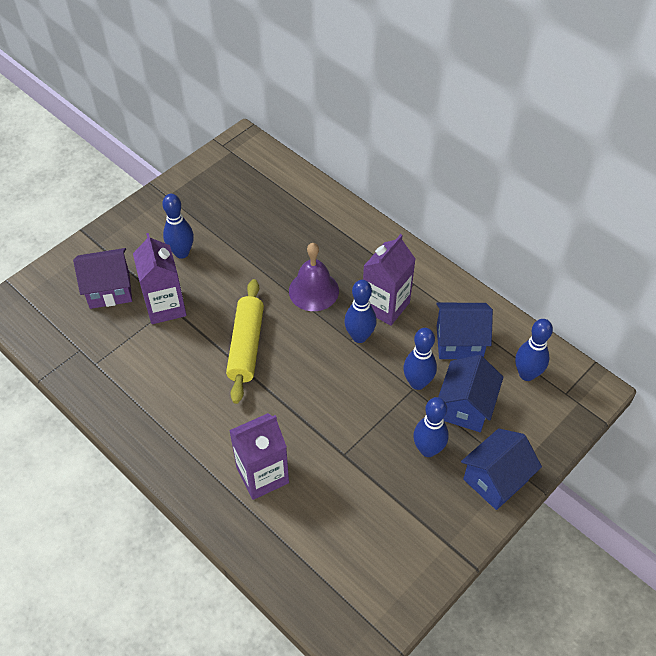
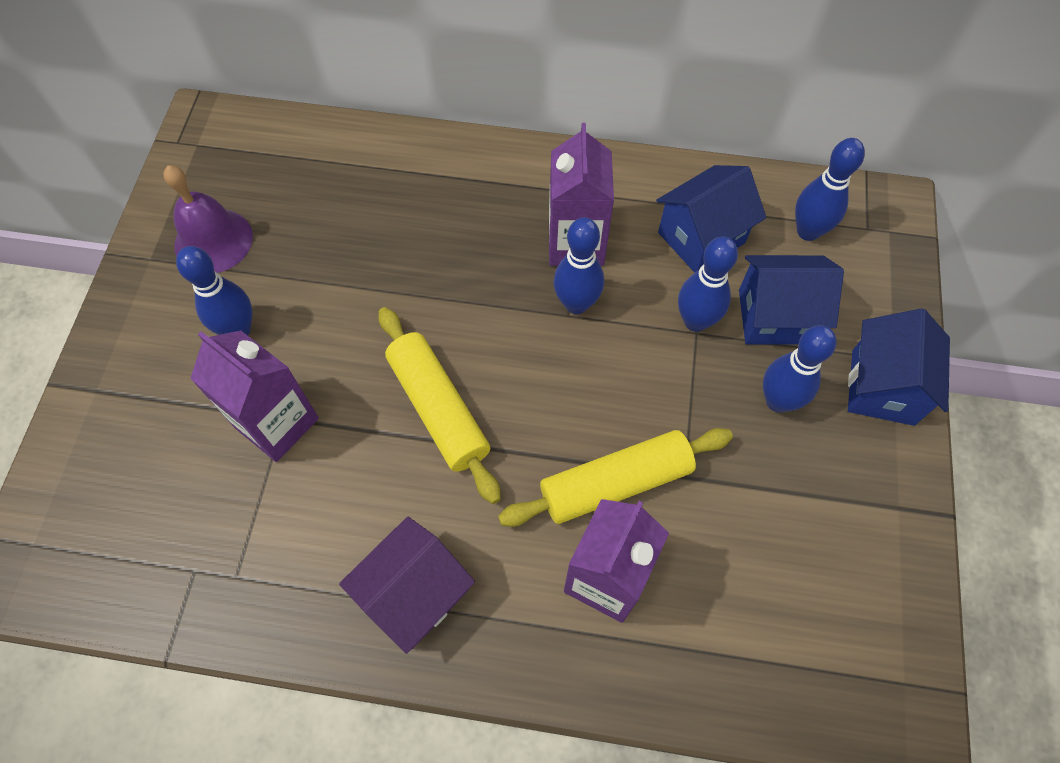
camera: 35 degrees left, 10 degrees up
(109, 290) = (170, 449): purple house -> purple house (415, 594)
(305, 435) = (615, 483): none -> yellow rolling pin
(313, 291) = (468, 277): purple bell -> purple bell (213, 241)
(465, 407) = (775, 316): blue house -> blue house turned 75 degrees counterclockwise

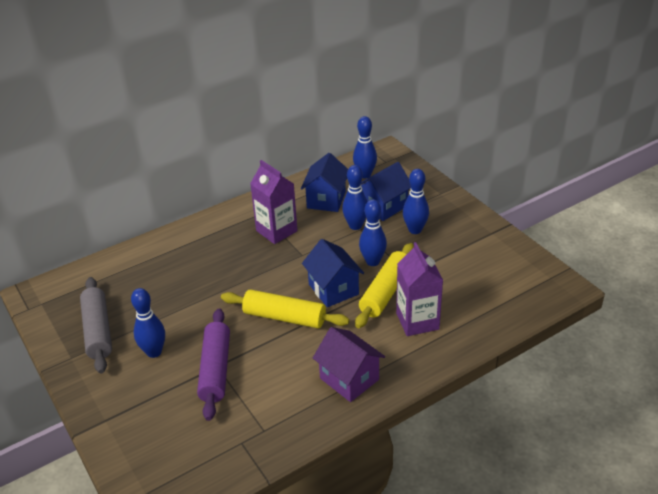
camera: 40 degrees left, 25 degrees down
(213, 241) = (98, 331): purple bell -> grey rolling pin
(277, 423) = (216, 369): purple carton -> purple rolling pin
(415, 594) = (349, 379): purple house -> purple house turned 45 degrees counterclockwise
(576, 304) = (301, 249): blue bowling pin -> blue bowling pin (372, 262)
(882, 387) = (446, 203): blue house -> blue house (333, 289)

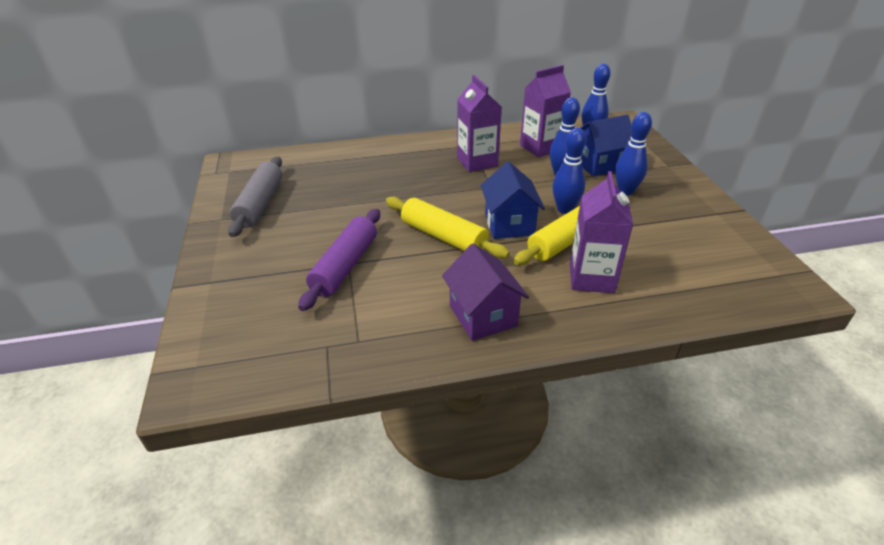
camera: 20 degrees right, 0 degrees up
(154, 352) = (297, 234): blue bowling pin -> none
(326, 200) = (540, 147): blue house -> purple carton

